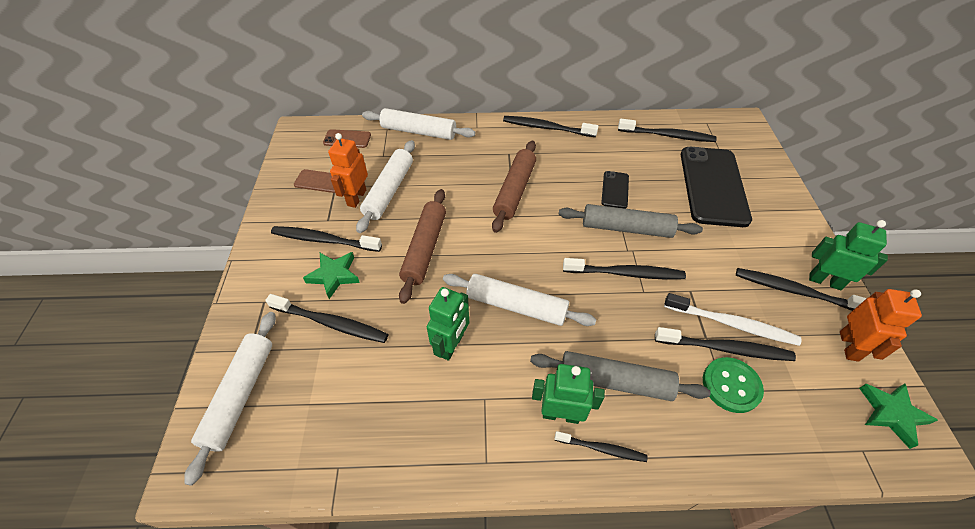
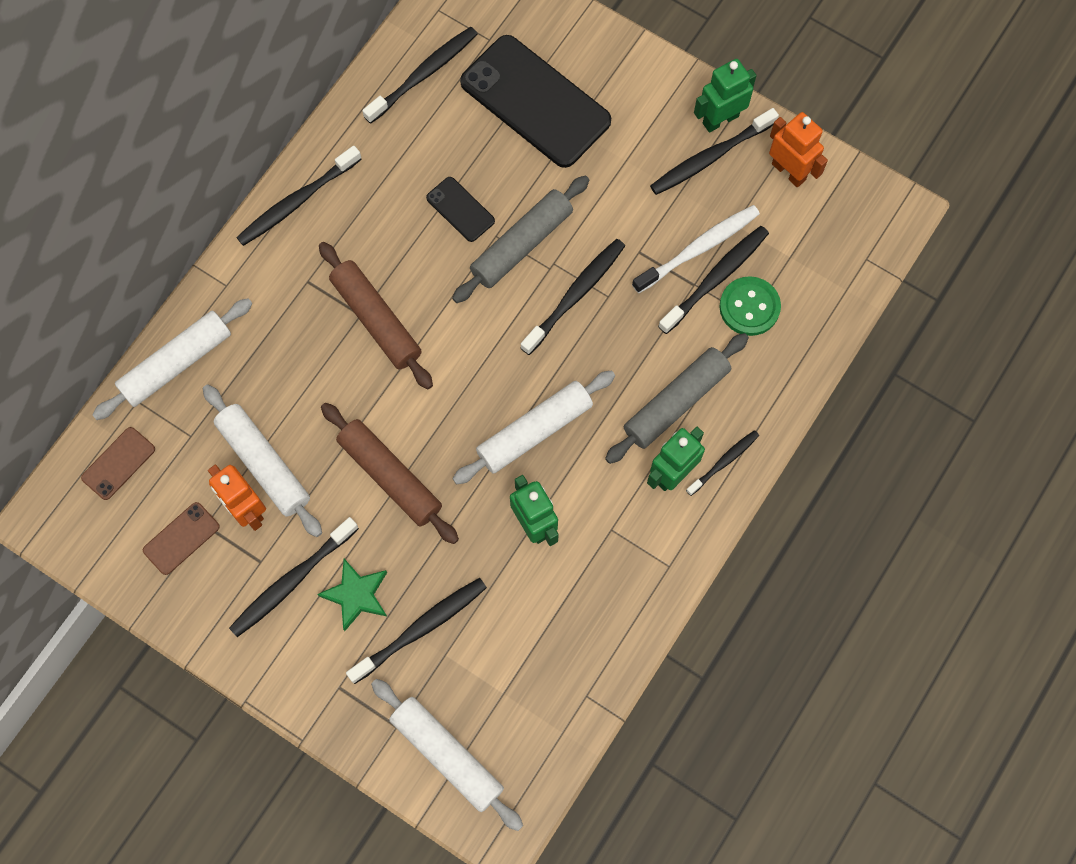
camera: 55 degrees left, 20 degrees up
(891, 414) = (859, 204): green star -> none

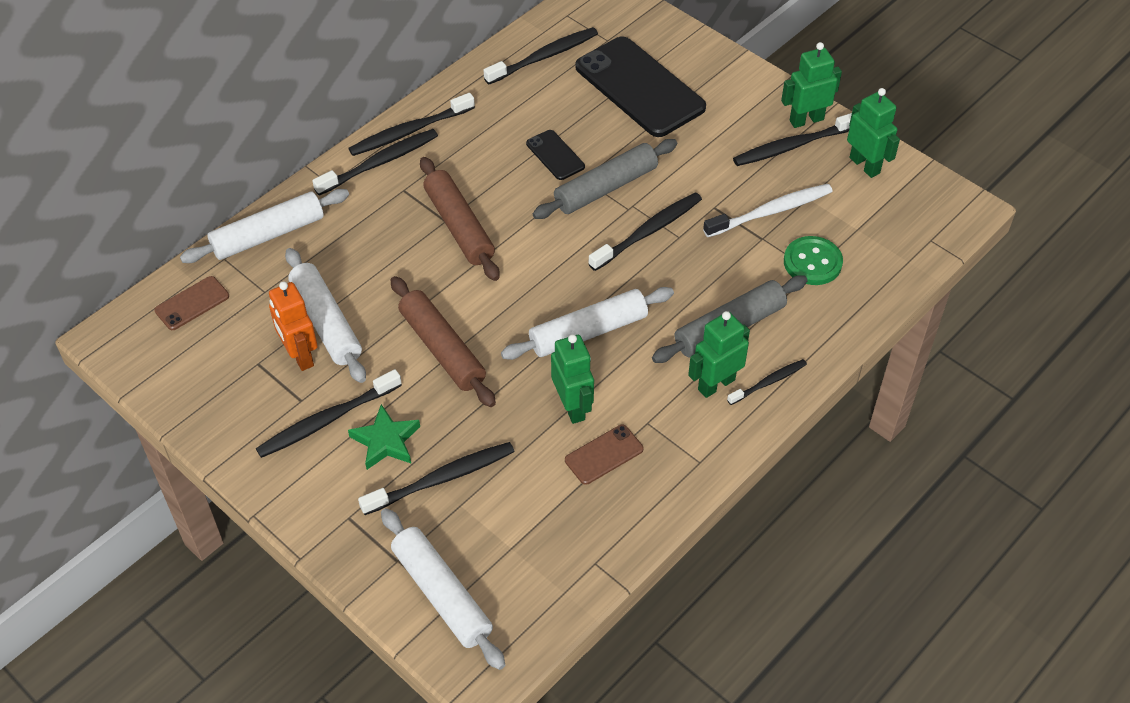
camera: 10 degrees right, 20 degrees down
(181, 538) = (232, 370): brown phone -> brown phone (604, 455)
(716, 278) = (783, 236): black toothbrush -> black toothbrush (380, 163)
(789, 171) = (865, 165): orange robot -> green robot

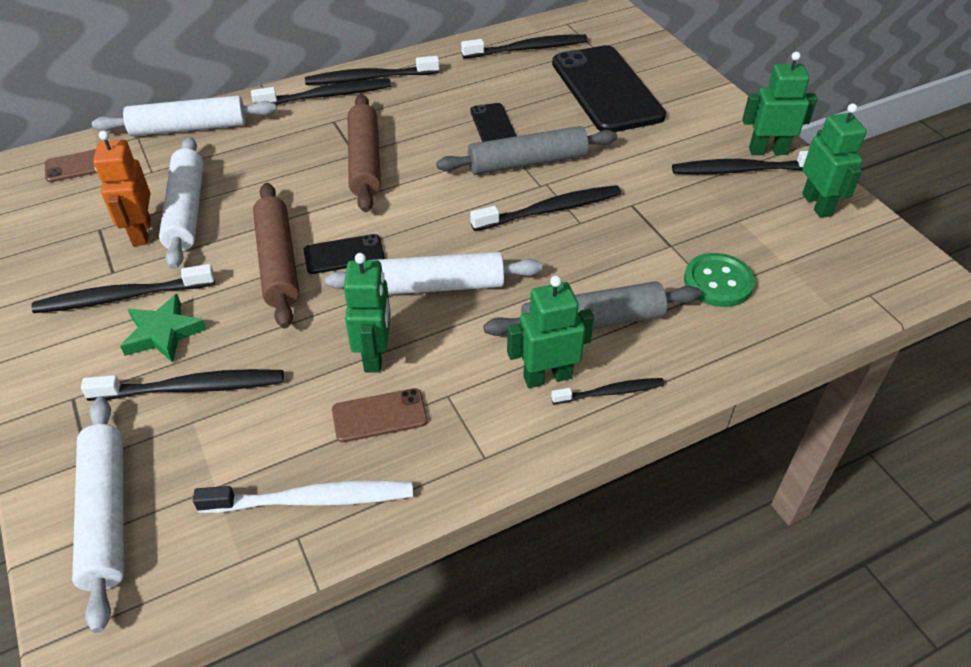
camera: 20 degrees right, 5 degrees down
(495, 325) = (344, 254): none -> black phone
(771, 211) = (692, 223): white toothbrush -> white toothbrush (312, 500)

